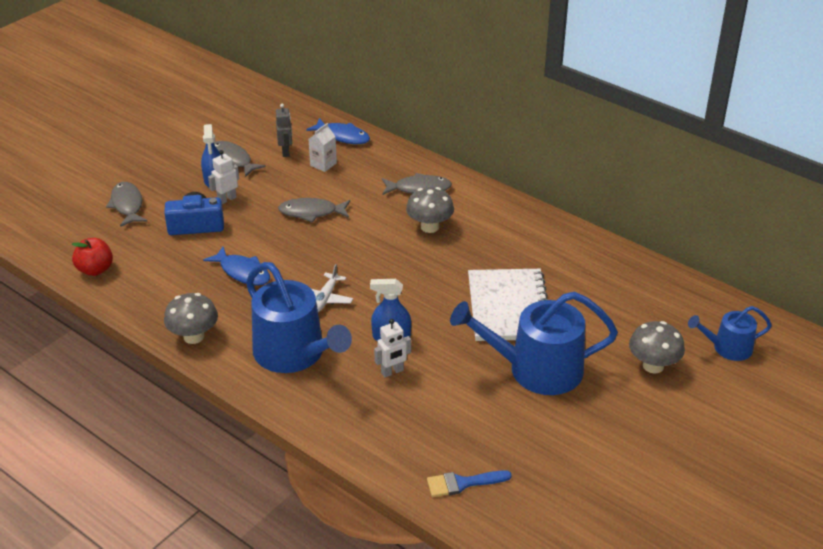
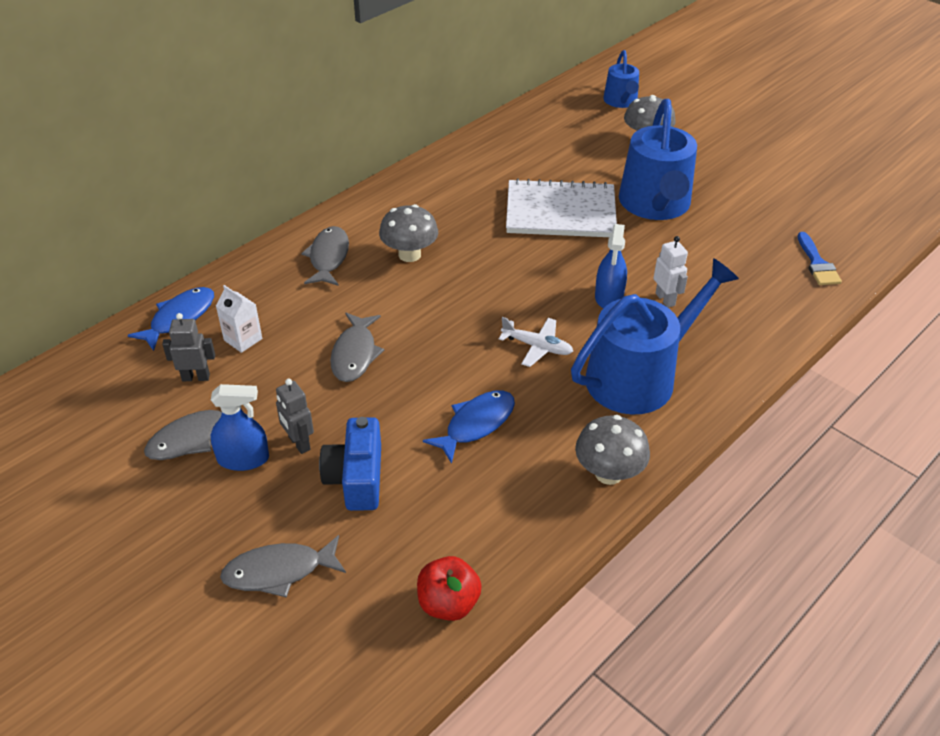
camera: 85 degrees left, 5 degrees up
(227, 199) = (299, 443): white robot -> grey robot

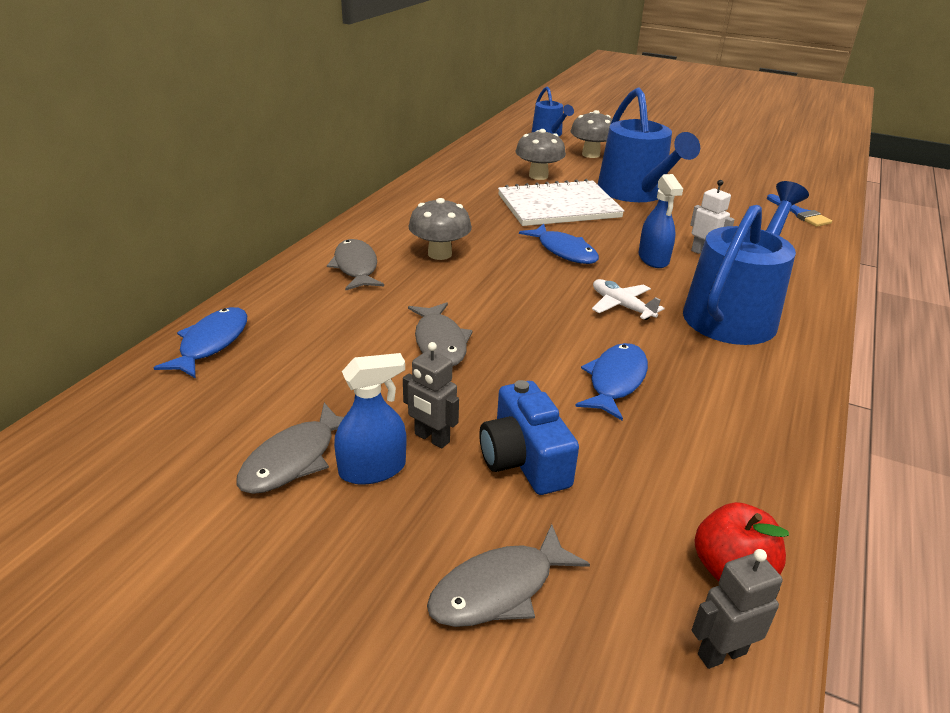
camera: 20 degrees left, 10 degrees down
(196, 377) = (263, 396): grey robot -> grey robot (721, 653)
(243, 339) = (301, 350): white carton -> none
(527, 271) = (564, 251): none -> blue fish
(537, 347) = (621, 306): white plane -> white plane turned 135 degrees counterclockwise
(608, 473) = (781, 398): grey mushroom -> grey mushroom (538, 176)

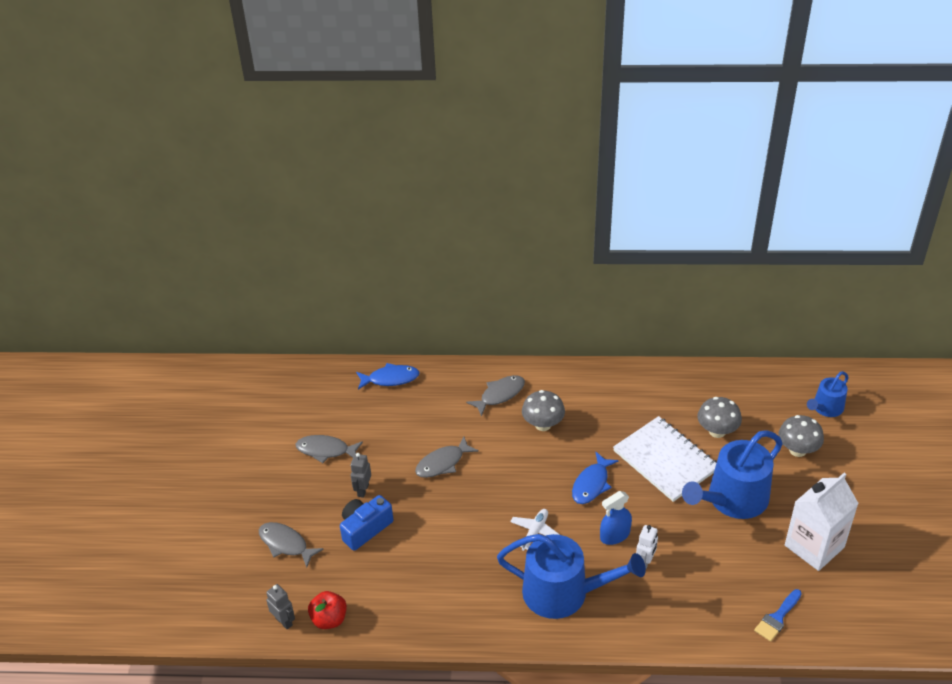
camera: 70 degrees right, 10 degrees up
(372, 469) = (332, 478): blue spray bottle -> none
(615, 381) = (449, 548): blue fish -> none
(714, 178) = (814, 546): none -> white carton

